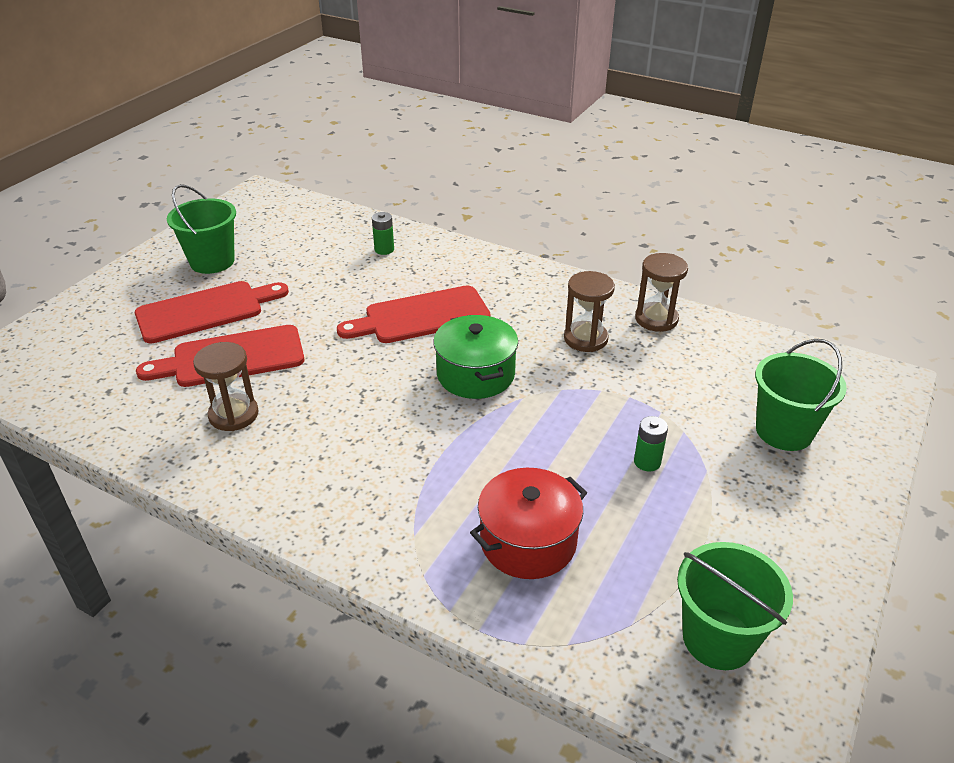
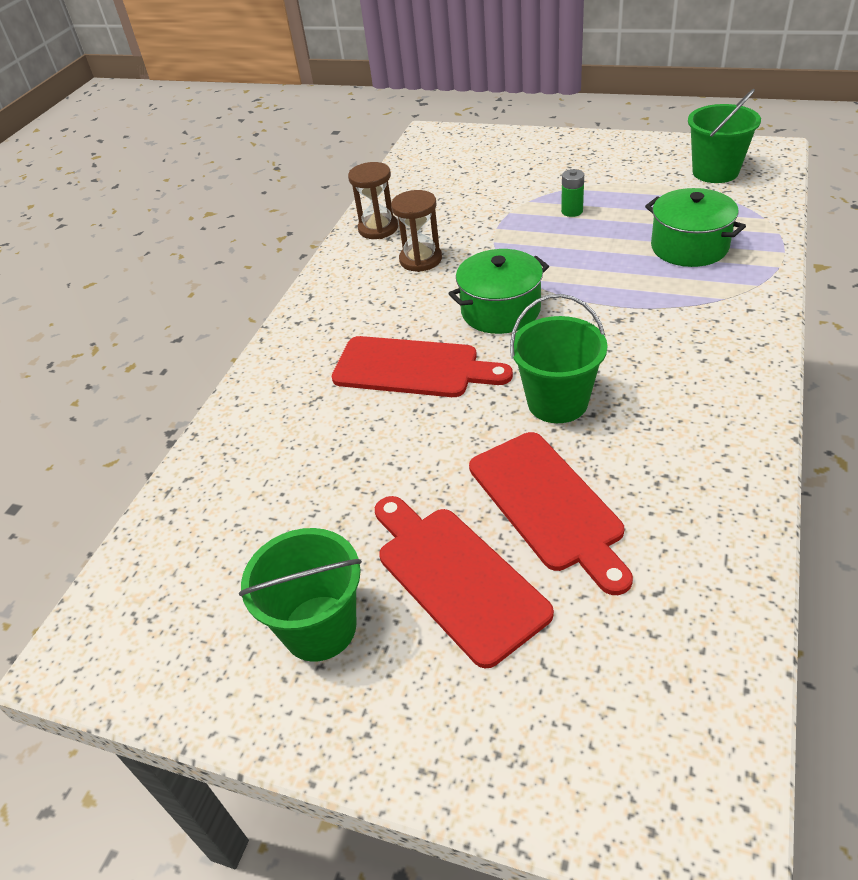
camera: 95 degrees left, 5 degrees up
(233, 414) = (647, 462): brown hourglass -> none
(384, 249) = (267, 437): green battery -> none
(421, 316) = (412, 368): red cutting board -> red cutting board turned 45 degrees counterclockwise
(528, 541) = (689, 247): red pot -> green pot
(784, 431) = (507, 165): green bucket -> green bucket (557, 402)

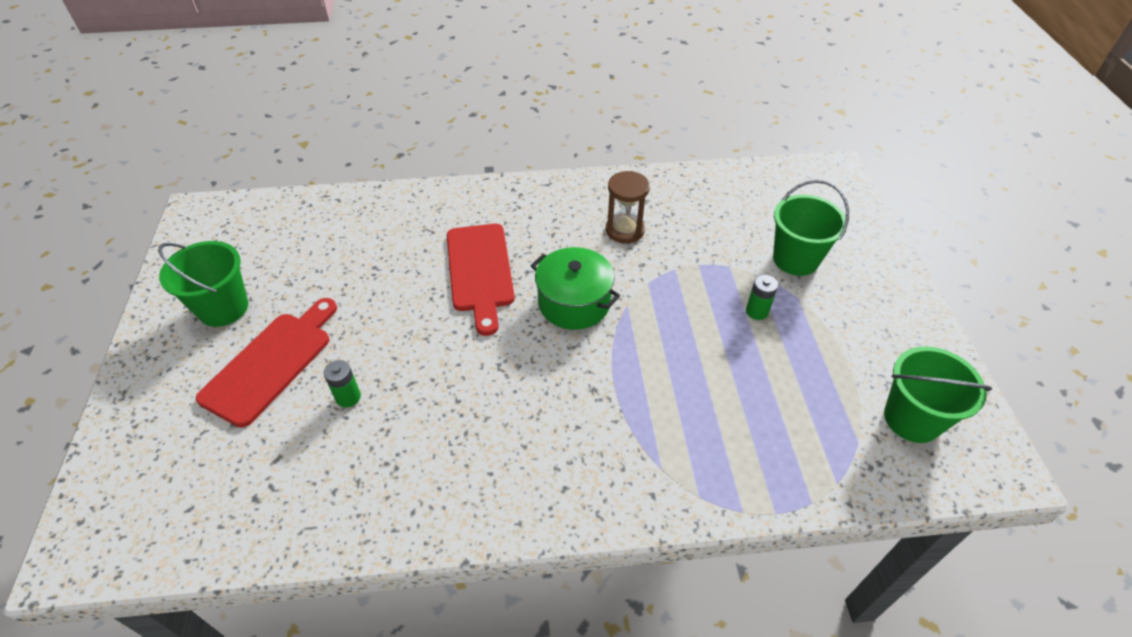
camera: 60 degrees right, 5 degrees up
(378, 228) = (657, 189): brown hourglass -> none
(548, 505) = (348, 397): red cutting board -> green battery
(557, 402) = (465, 373): green bucket -> green bucket (795, 259)
(689, 247) = (741, 422): green pot -> none

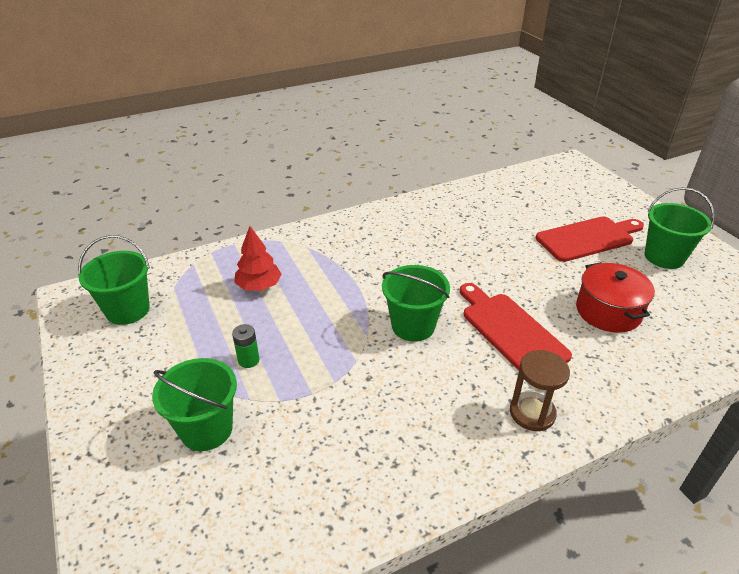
camera: 160 degrees right, 10 degrees down
(271, 363) = (588, 238): red cutting board -> red cutting board turned 120 degrees counterclockwise
(348, 397) = (520, 234): green battery -> none
(366, 264) = (608, 311): none -> red pot
(574, 303) = (413, 326): green pot -> green bucket
(624, 230) = (402, 413): brown hourglass -> brown hourglass (532, 413)
(739, 410) = (259, 286): none -> red tree

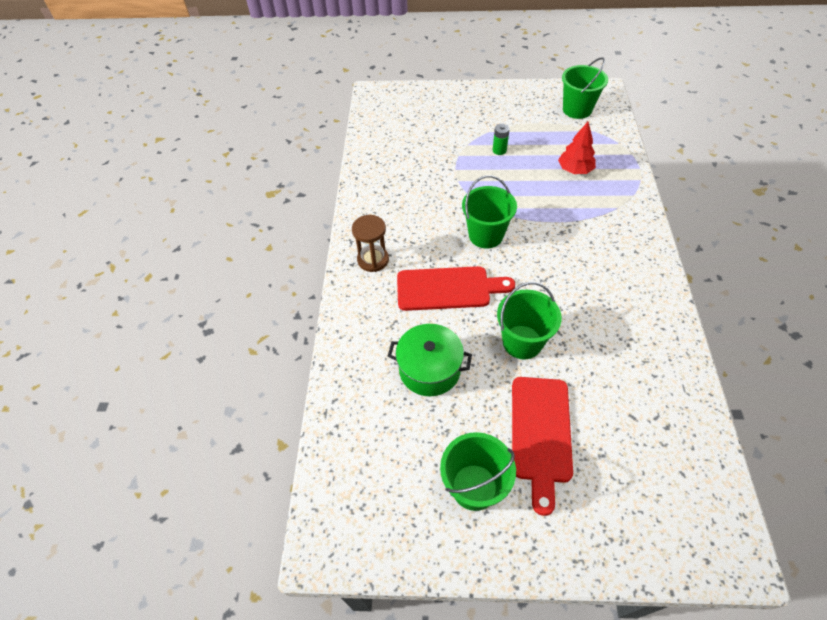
camera: 120 degrees right, 15 degrees up
(206, 429) = (456, 126): green bucket -> green bucket (522, 342)
(608, 311) = (429, 369): red pot -> green pot

